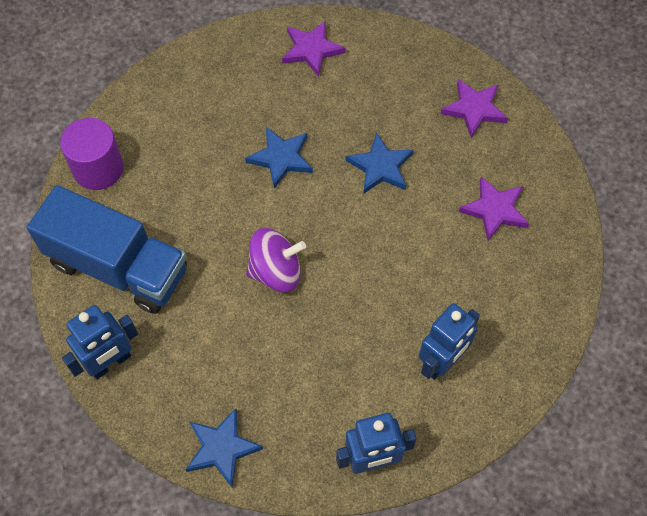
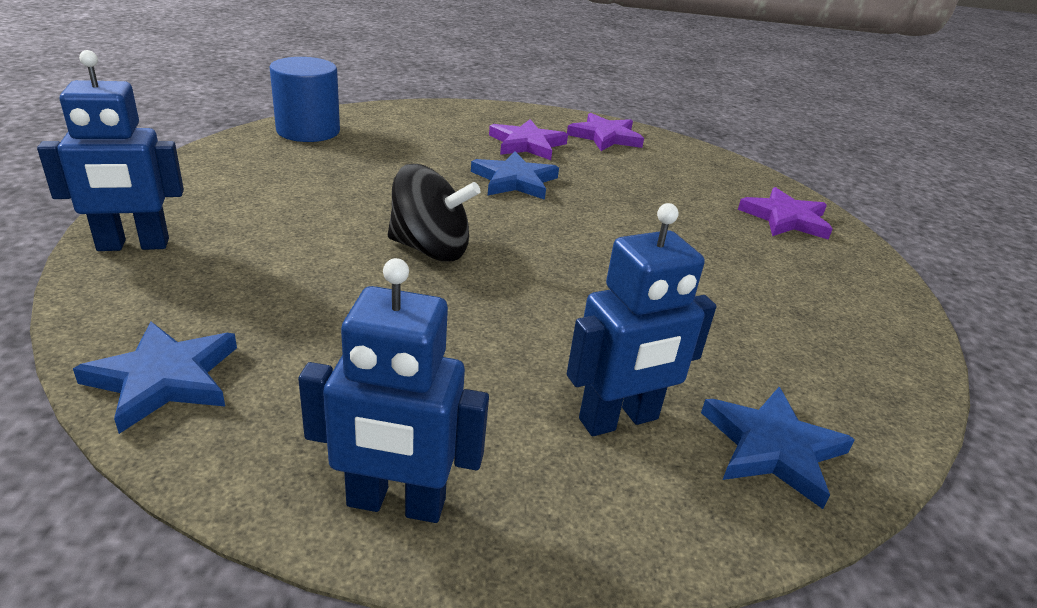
camera: 20 degrees right, 30 degrees down
(98, 168) = (308, 131): purple cylinder -> blue cylinder
(118, 267) = (245, 186): blue truck -> none
(276, 272) = (430, 249): purple spinning top -> black spinning top
(380, 166) = (635, 220): blue star -> blue star (772, 448)
(494, 210) = (785, 298): purple star -> purple star (527, 144)

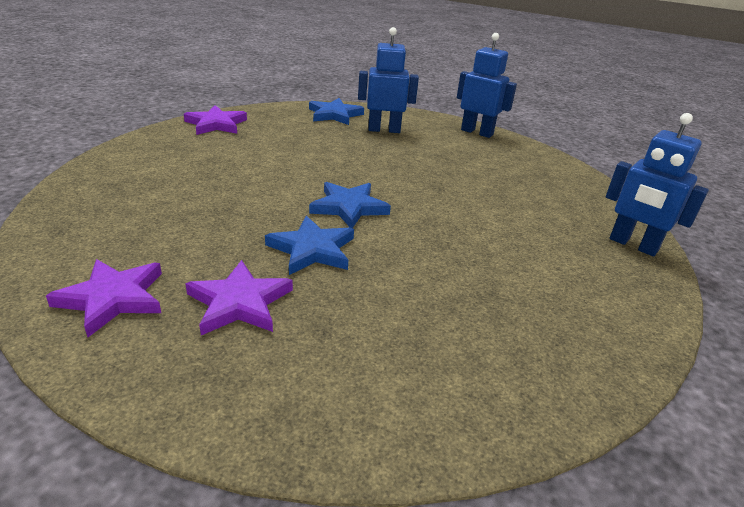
camera: 155 degrees left, 0 degrees up
(133, 245) = (633, 245): blue robot -> blue robot turned 150 degrees counterclockwise
(164, 379) = (570, 175): blue star -> blue star (349, 207)
(308, 131) = (525, 388): blue cylinder -> none
(430, 249) = (428, 204): black spinning top -> none
(786, 219) = (128, 172): purple star -> purple star (216, 124)

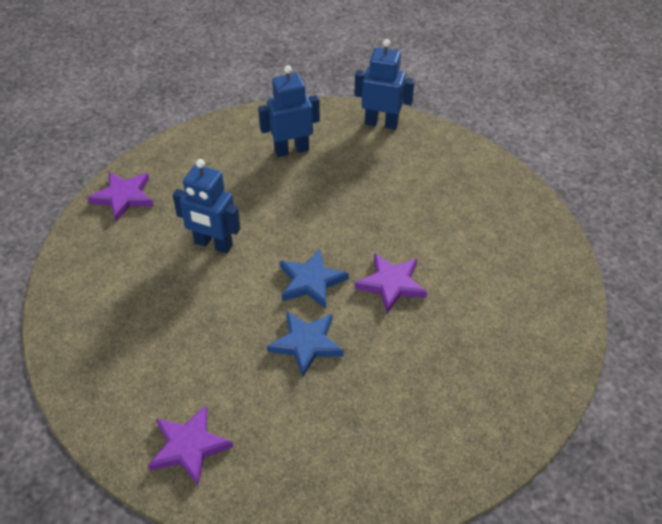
camera: 15 degrees left, 15 degrees up
(240, 302) = (282, 417): purple star -> purple star (391, 284)
(334, 115) = (231, 139): blue star -> none
(633, 245) = (549, 250): blue robot -> blue robot (213, 244)

